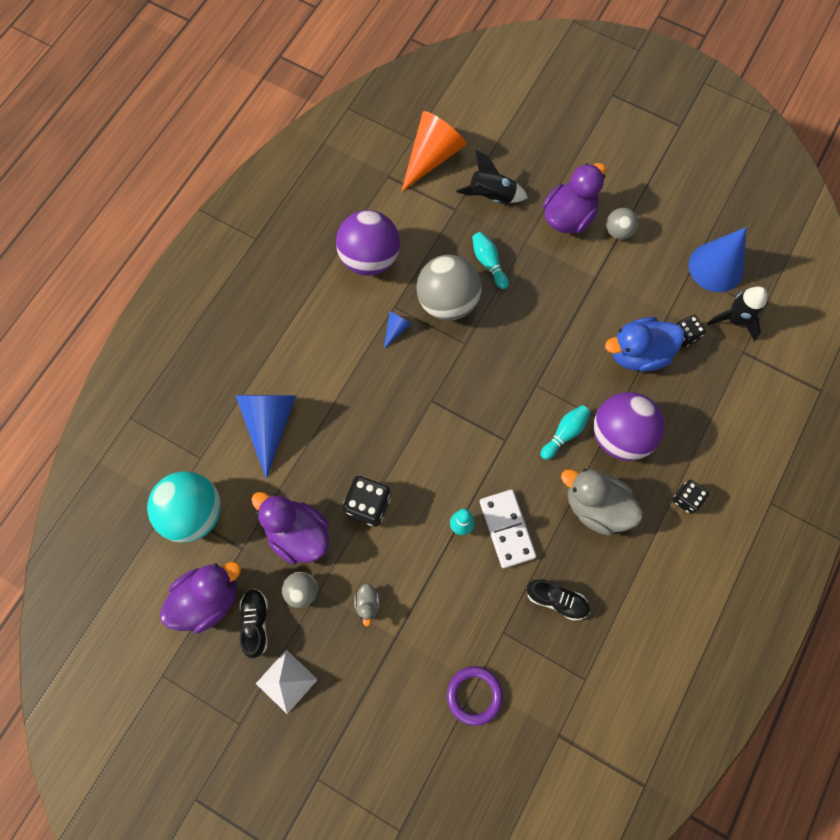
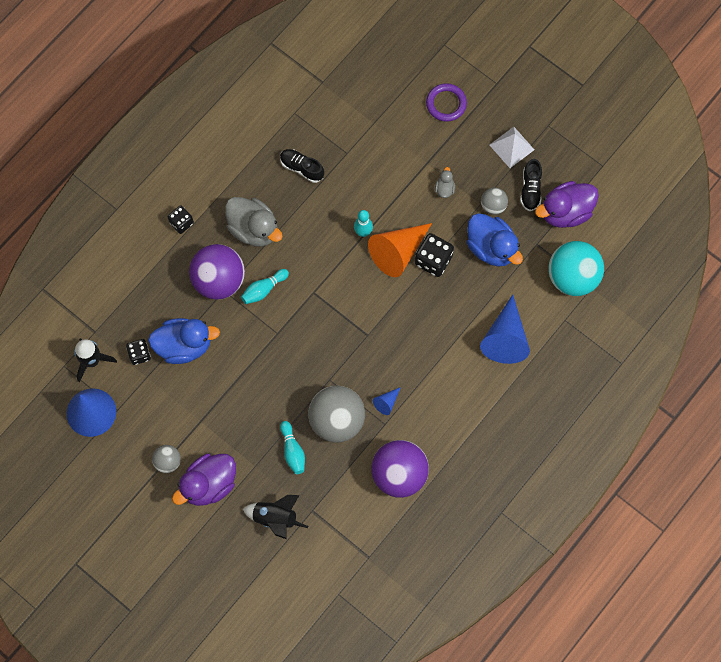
camera: 170 degrees left, 0 degrees up
(298, 533) = (491, 248): purple duck -> blue duck
(432, 157) = (323, 570): orange cone -> orange cone (398, 252)
(474, 695) = (376, 116): purple ring -> purple ring (446, 104)
(506, 529) = (328, 224): white domino -> none

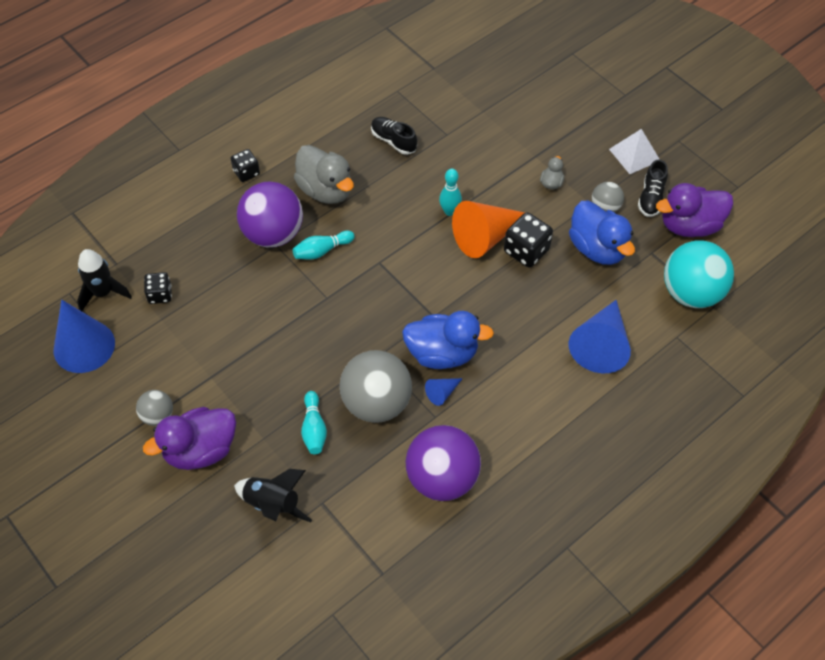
camera: 10 degrees right, 15 degrees down
(184, 346) = (214, 294): blue duck -> blue duck (442, 353)
(446, 104) = (566, 105): purple ring -> none

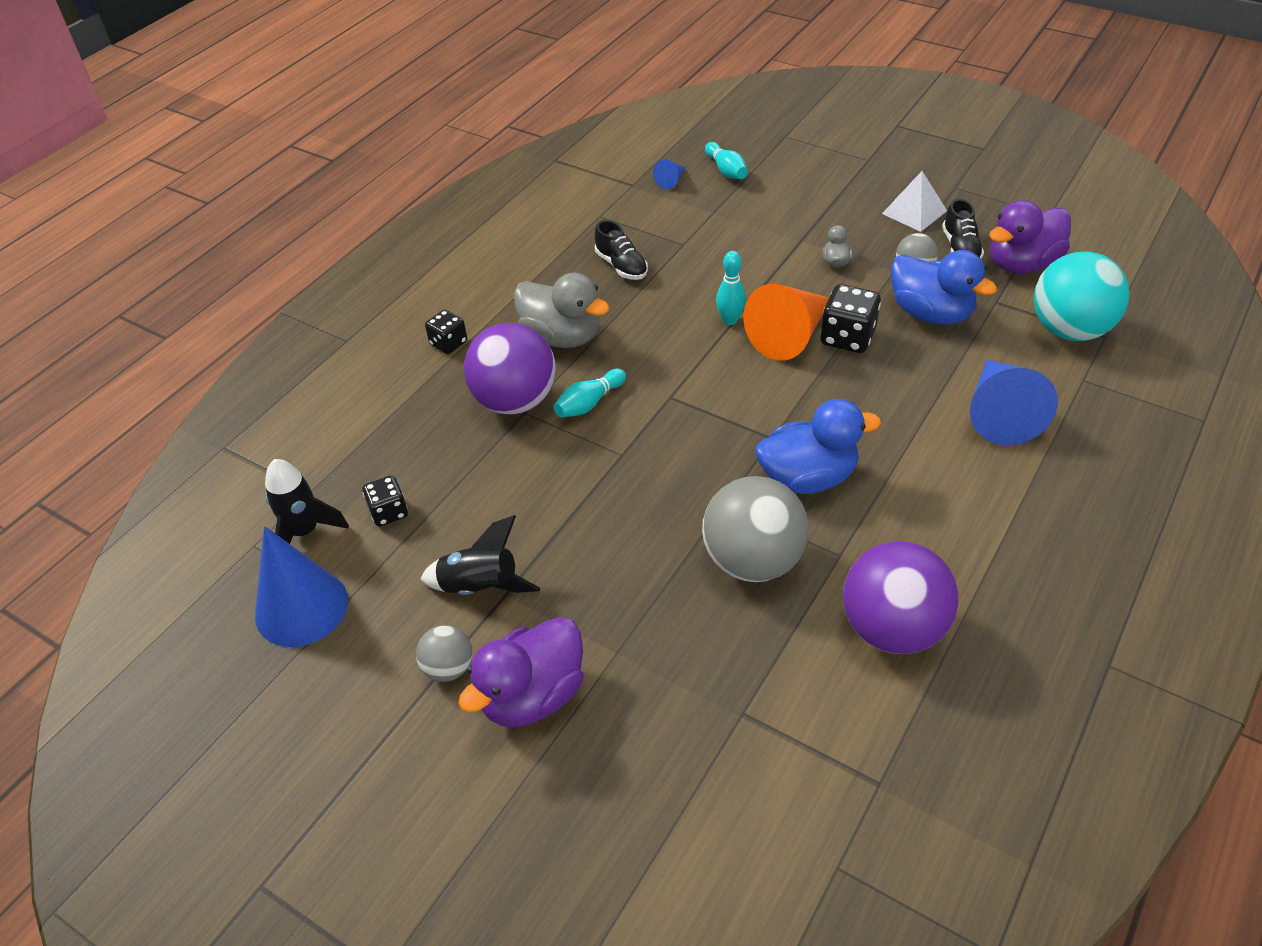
camera: 15 degrees left, 10 degrees down
(273, 504) = (673, 737): black rocket -> black rocket (480, 587)
(314, 429) = (683, 618): turquoise bowling pin -> turquoise bowling pin (726, 170)
(393, 141) = (621, 266): black shoe -> black shoe turned 150 degrees counterclockwise
(442, 393) = (833, 523): blue cone -> blue cone (671, 181)

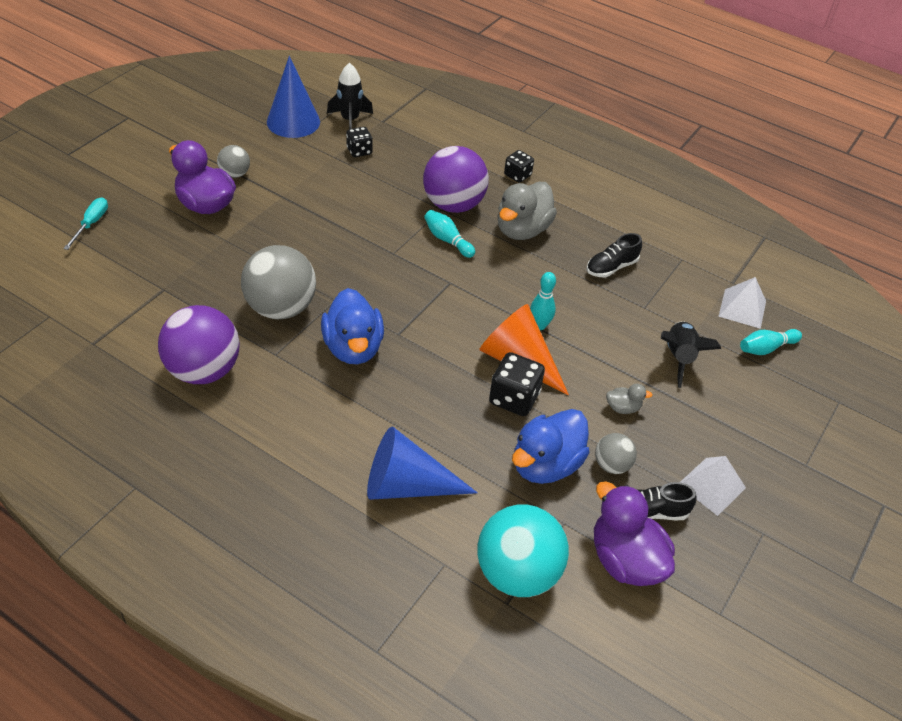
camera: 85 degrees right, 0 degrees up
(480, 587) = (290, 186): black rocket -> black rocket (679, 358)
(597, 865) = (91, 224): none -> turquoise screwdriver
(671, 181) = (742, 308): blue cone -> white pyramid

